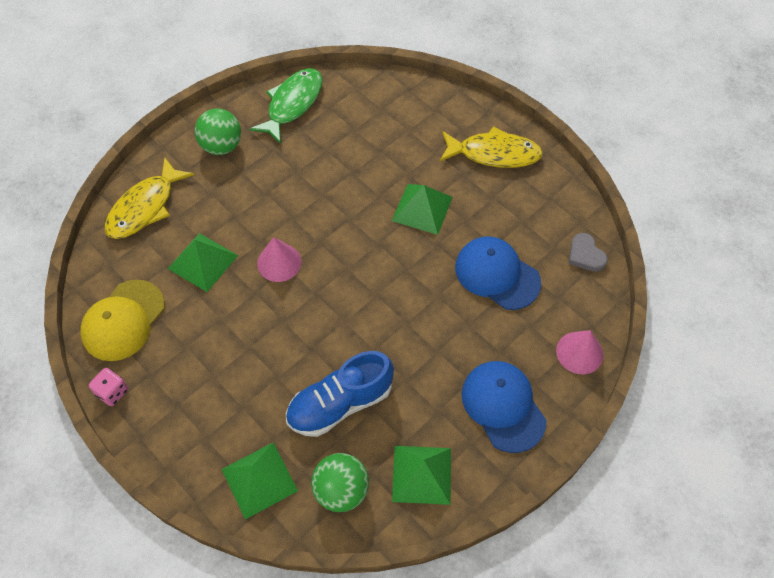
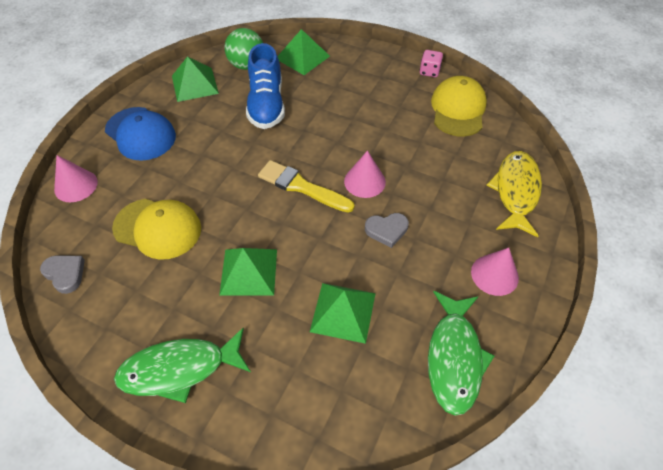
camera: 160 degrees right, 5 degrees down
(203, 262) = (430, 163): green pyramid -> green pyramid (343, 312)
(221, 146) = (494, 274): green ball -> pink cone
(286, 208) = (386, 230): none -> grey heart
(340, 404) = (266, 105): blue shoe -> blue shoe turned 135 degrees clockwise
(344, 276) = (302, 187): none -> yellow brush
(494, 154) = (179, 369): yellow fish -> green fish
(497, 274) = (158, 228): blue cap -> yellow cap

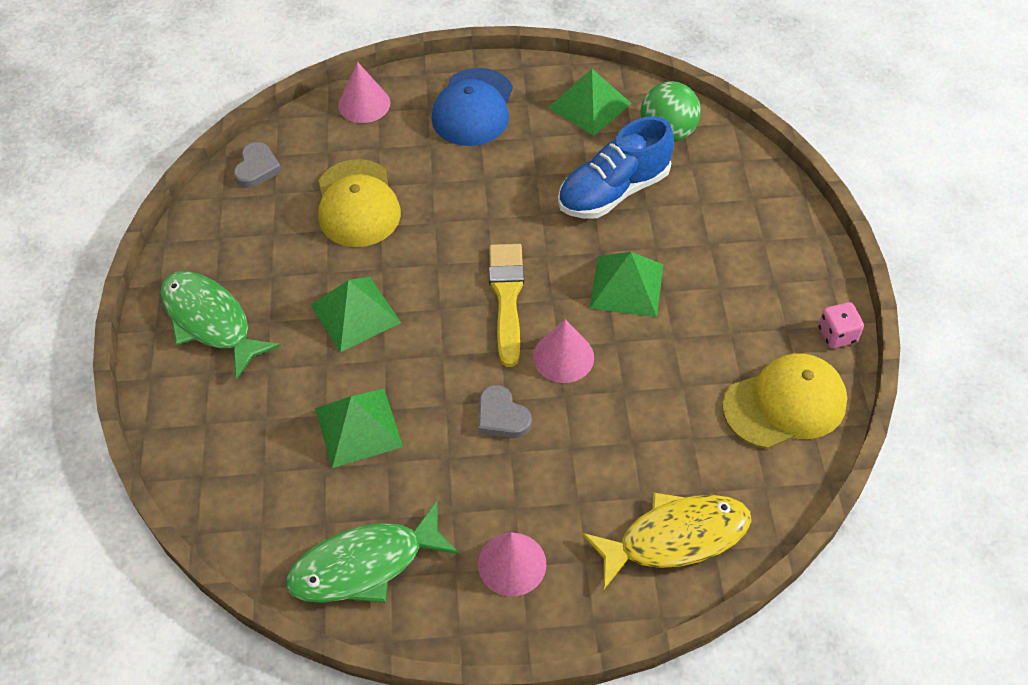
camera: 60 degrees right, 0 degrees up
(302, 57) = (734, 179): green pyramid -> green pyramid (626, 286)

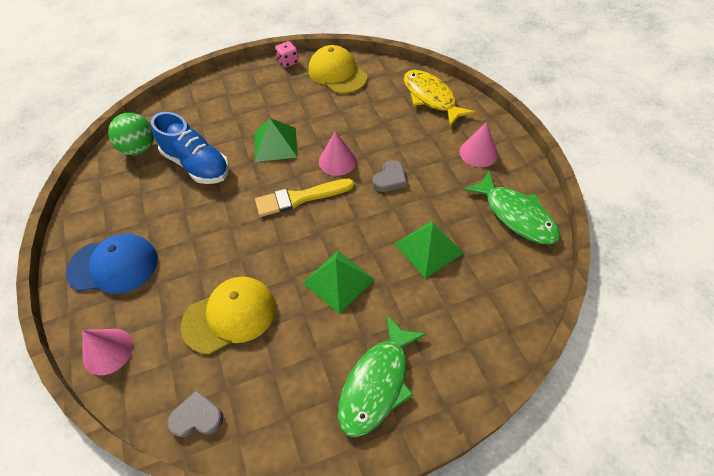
camera: 105 degrees left, 0 degrees up
(590, 105) = (111, 194): green pyramid -> none

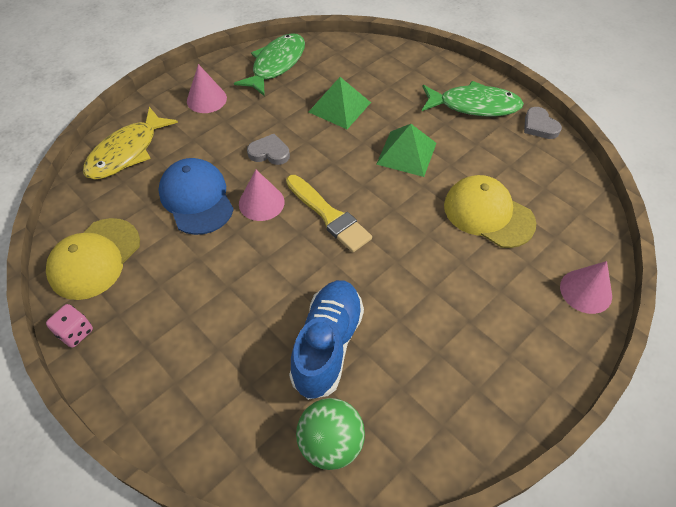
camera: 115 degrees left, 0 degrees up
(113, 265) = (509, 348): blue cap -> blue cap (196, 198)
(197, 417) = (577, 195): grey heart -> grey heart (539, 126)
(275, 144) = (257, 273): green pyramid -> none

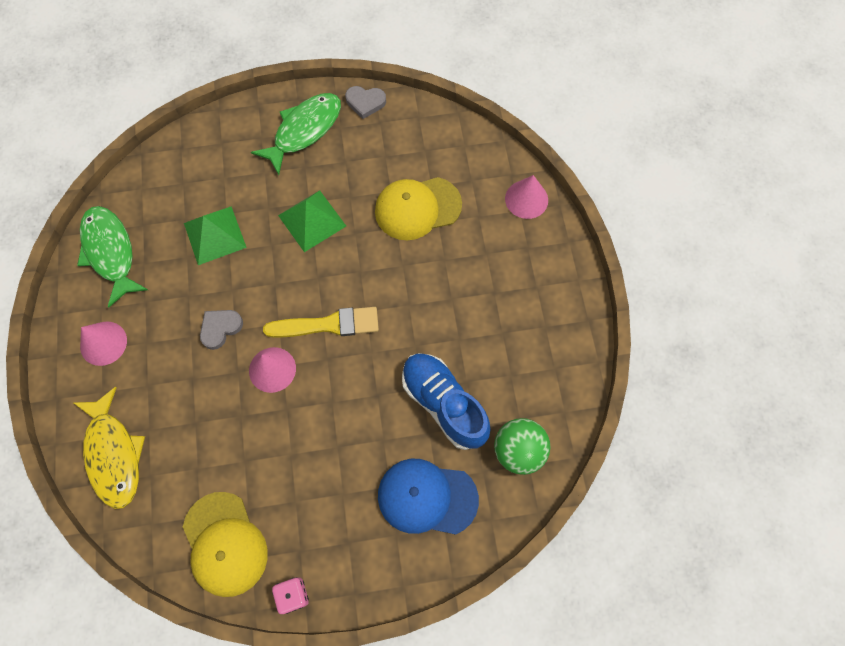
camera: 55 degrees left, 15 degrees up
(196, 198) = (224, 421): blue cap -> blue cap (427, 497)

